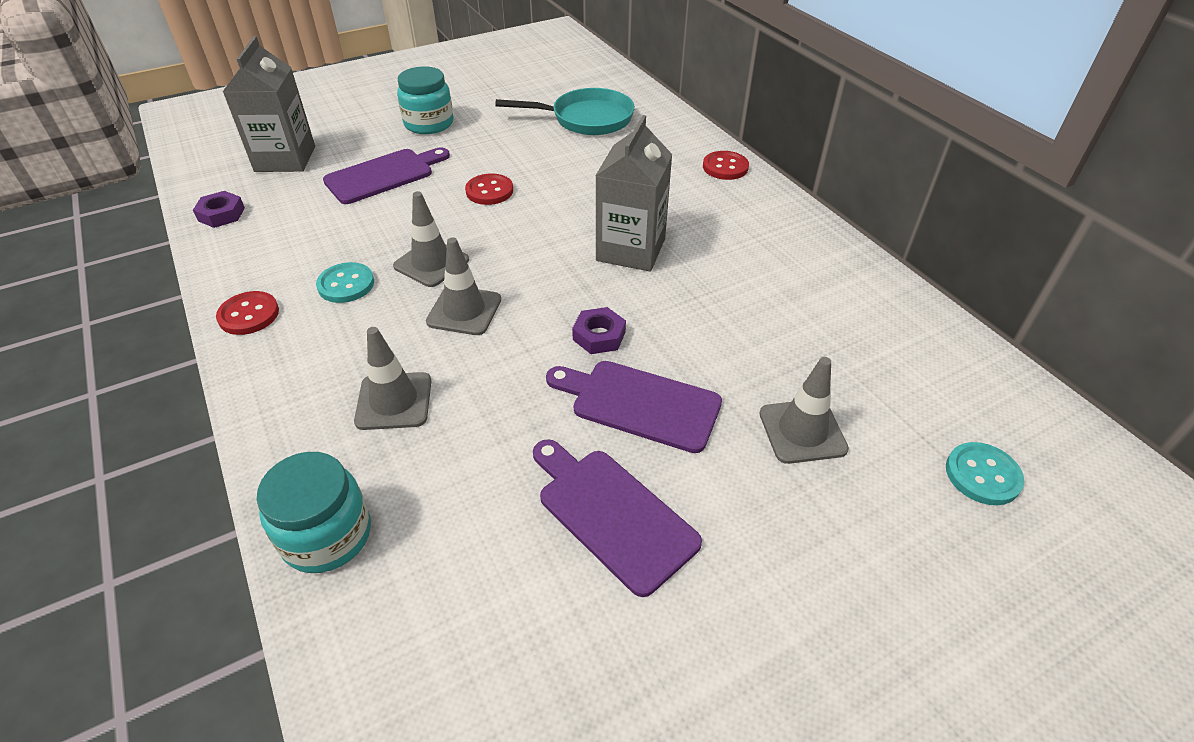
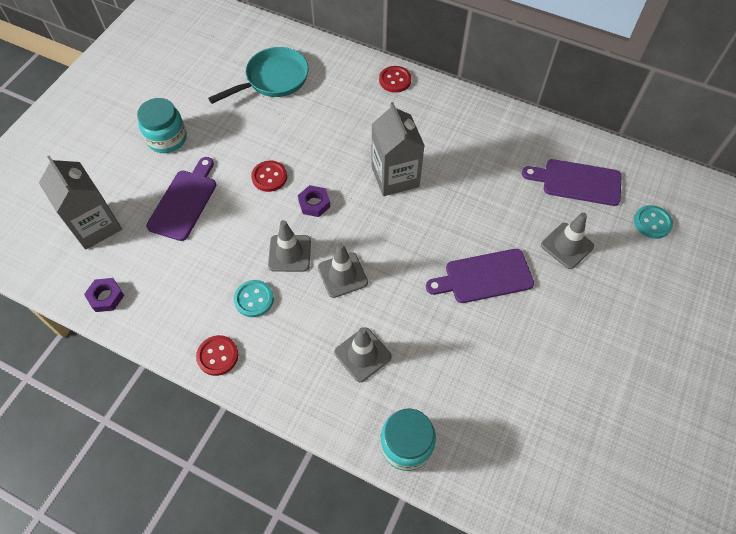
camera: 35 degrees left, 15 degrees up
(599, 336) = (429, 247): purple nut -> purple nut (314, 203)
(612, 514) = (522, 344): purple cutting board -> purple cutting board (577, 182)

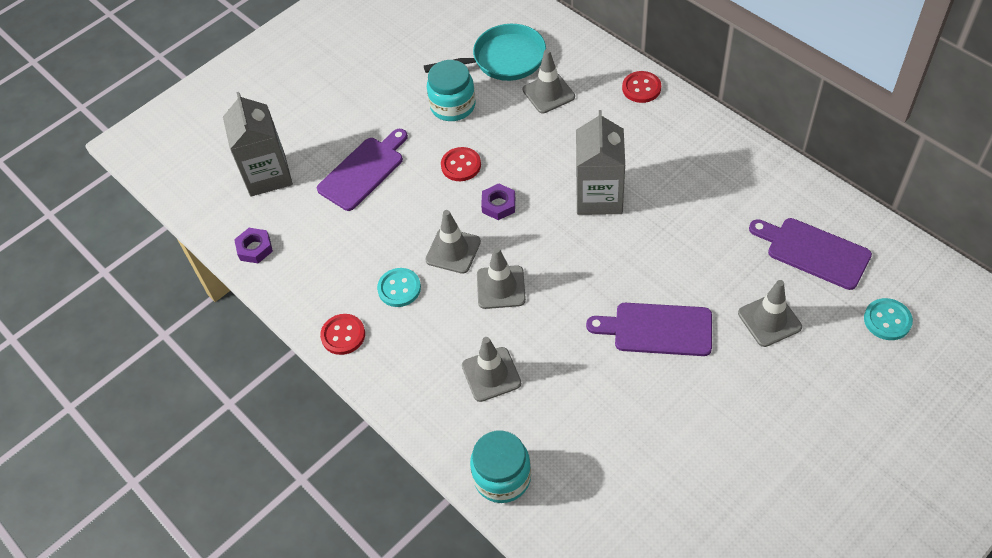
camera: 25 degrees right, 5 degrees down
(167, 138) = (368, 101): turquoise jar -> turquoise jar (453, 106)
(321, 100) = (548, 93): none -> grey traffic cone

